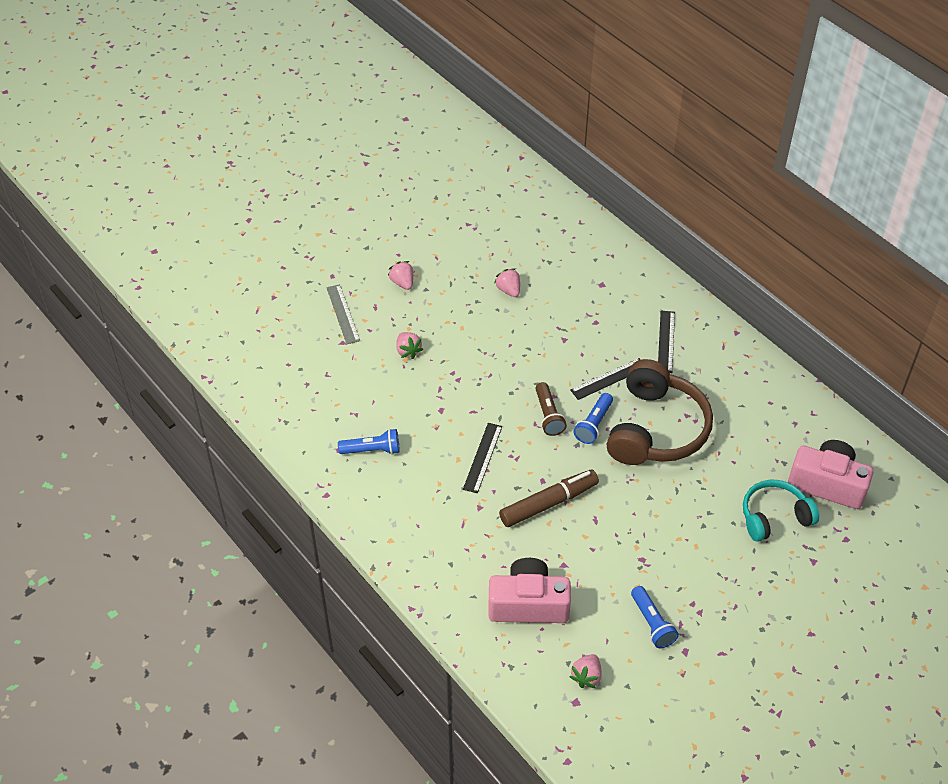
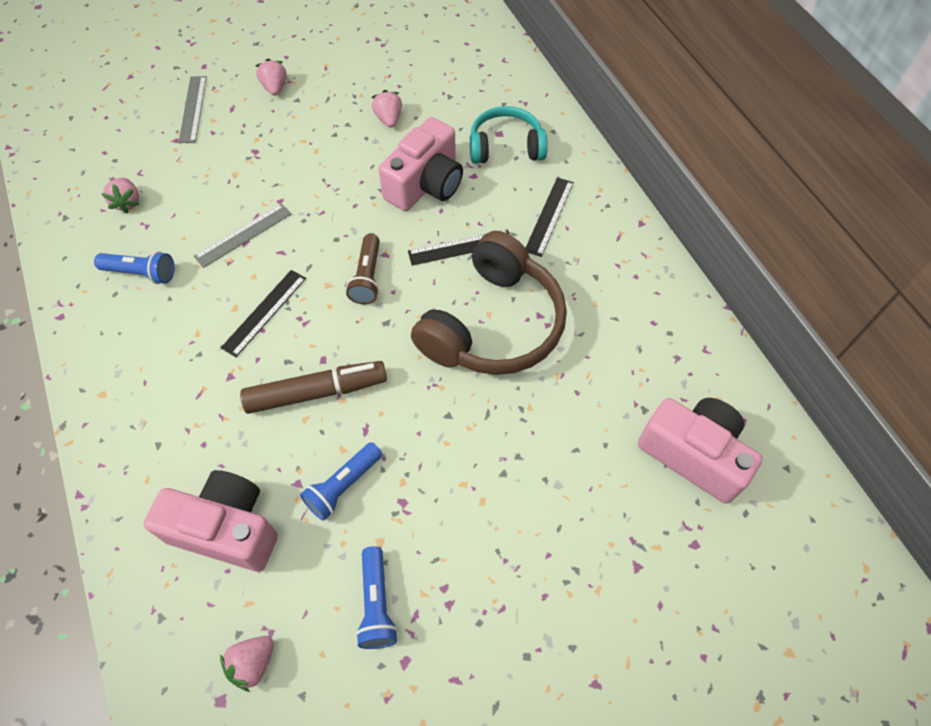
camera: 15 degrees right, 10 degrees up
(408, 351) = (242, 165): pink strawberry -> pink strawberry (128, 202)
(437, 405) = (243, 235): none -> grey ruler
(561, 336) = (426, 184): none -> pink camera
(593, 424) = (417, 301): blue flashlight -> blue flashlight (343, 486)
(774, 517) = (604, 485): turquoise headphones -> turquoise headphones (506, 147)

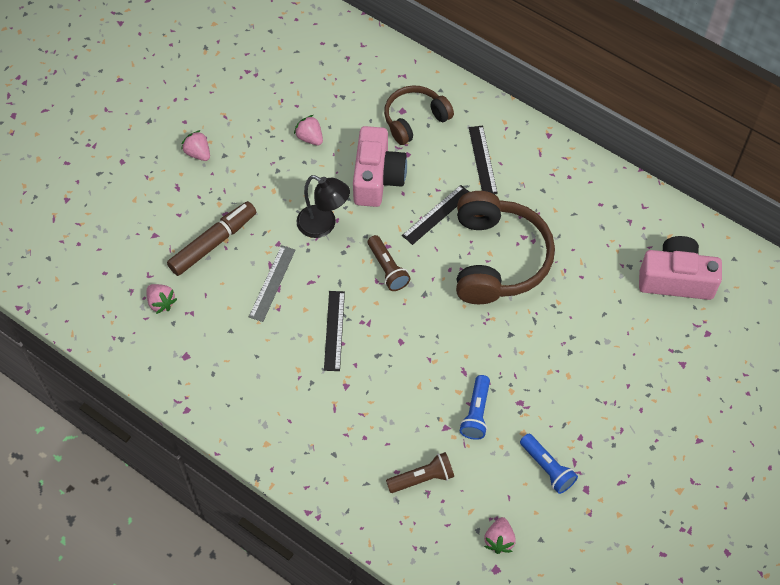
camera: 30 degrees left, 0 degrees up
(141, 273) = (220, 349): blue flashlight -> none
(193, 109) = (146, 202): grey ruler -> none
(226, 529) = (422, 478): pink camera -> brown flashlight
(316, 392) = (413, 365): brown marker -> brown marker (213, 243)
(337, 204) = (323, 225): none -> black lamp
(506, 147) = (415, 120): turquoise headphones -> brown headphones

